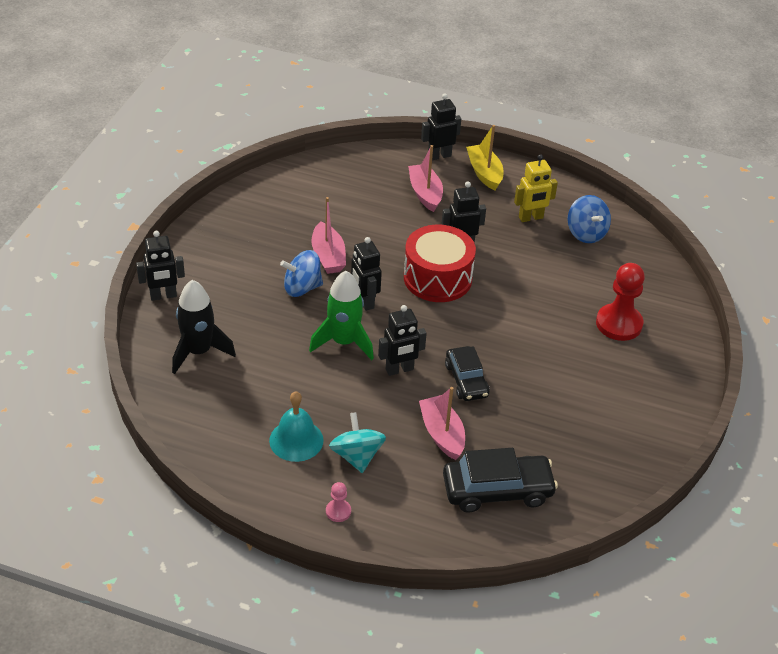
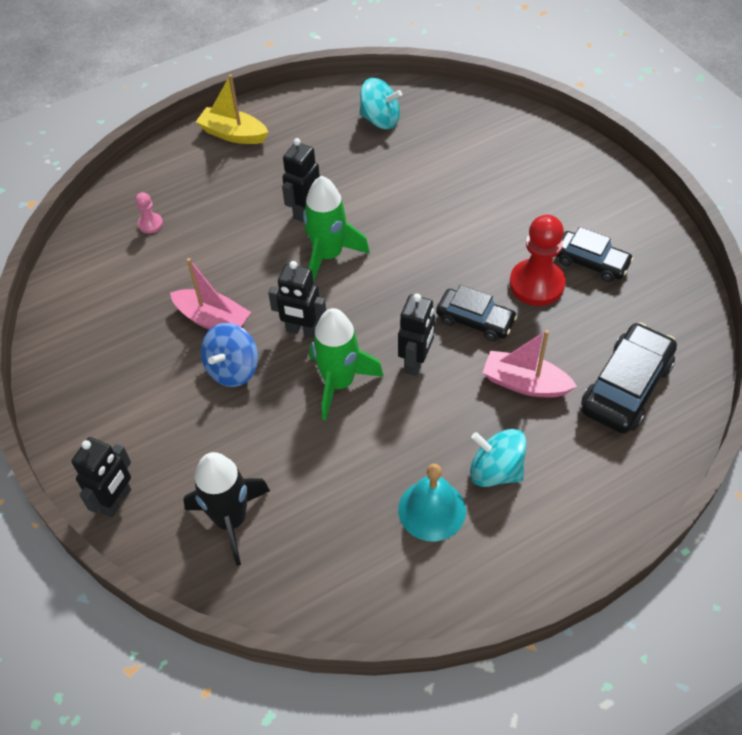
camera: 45 degrees left, 10 degrees up
(338, 511) = (553, 534): pink pawn -> pink pawn (150, 224)
(425, 193) = (211, 192): pink boat -> none
(437, 278) = (328, 256): red drum -> green rocket
(439, 156) = (175, 149): black robot -> none
(531, 218) = (323, 142): yellow robot -> none
(586, 233) = (380, 120): blue spinning top -> turquoise spinning top
(589, 414) = (591, 262): none -> black car
(619, 324) = (506, 172): red pawn -> red pawn (536, 284)

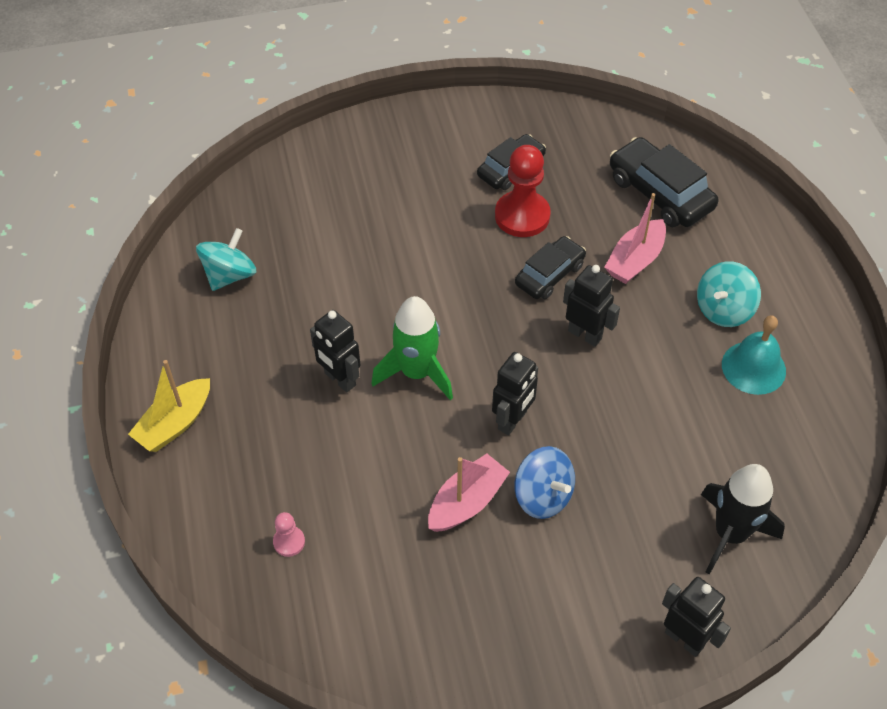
camera: 75 degrees left, 0 degrees up
(339, 383) = (591, 404): green rocket -> none

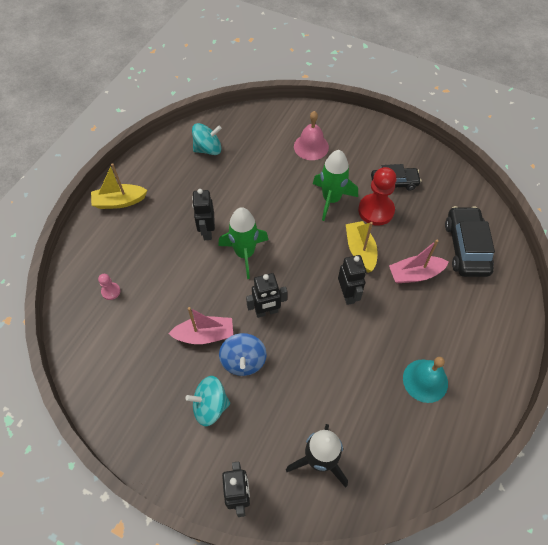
camera: 40 degrees right, 5 degrees up
(366, 187) = (311, 146): none -> pink bell
(456, 237) = (331, 199): none -> green rocket
(549, 274) = (360, 250): black car -> yellow boat
(723, 309) = (439, 336): turquoise spinning top -> turquoise spinning top (210, 406)

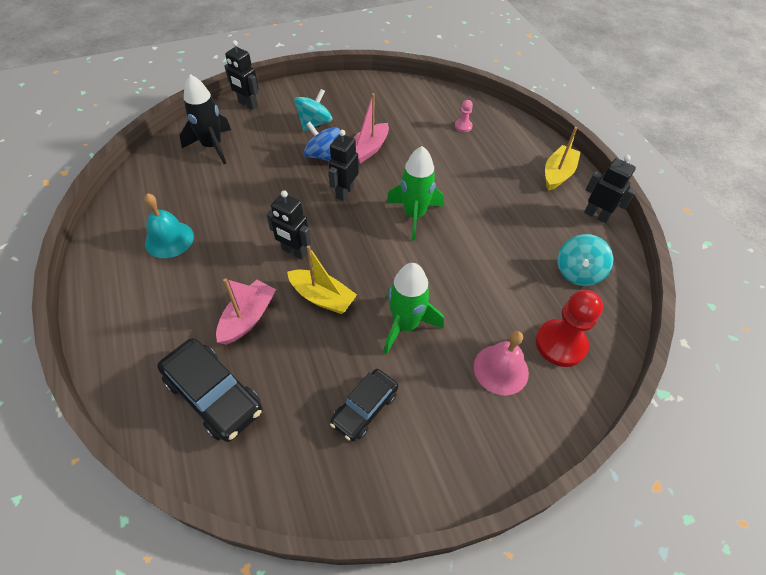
camera: 130 degrees right, 5 degrees down
(207, 232) = (465, 207): black robot -> black robot (596, 215)
(376, 210) = (349, 353): red pawn -> red pawn (560, 344)

